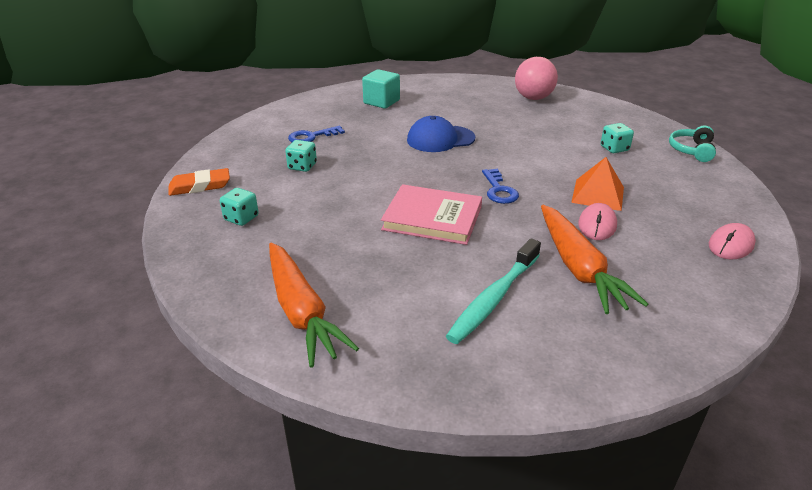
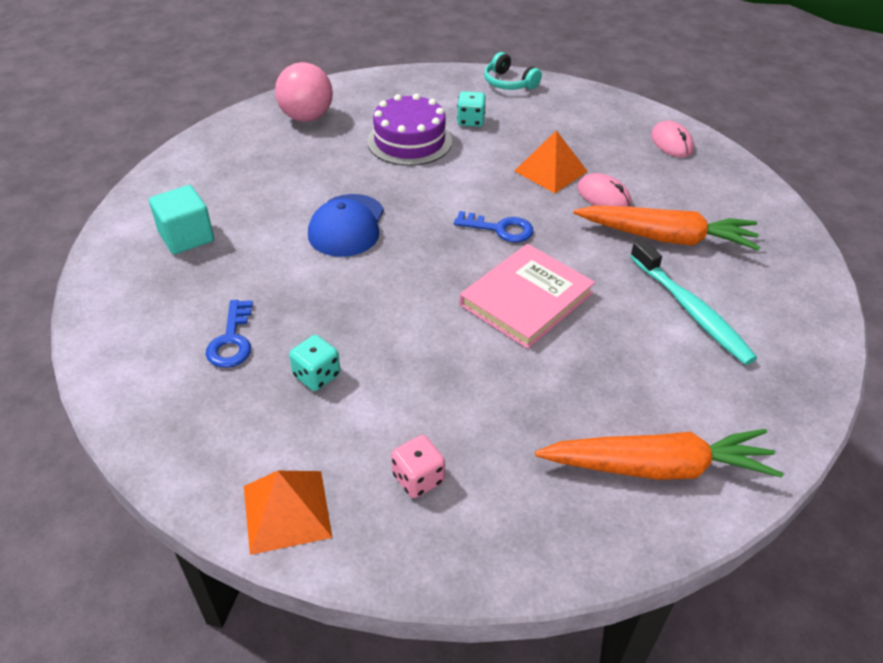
camera: 65 degrees left, 10 degrees up
(200, 186) = (287, 511): orange eraser -> orange pyramid
(241, 218) = (418, 478): turquoise dice -> pink dice
(556, 134) = (409, 141): none -> purple cake

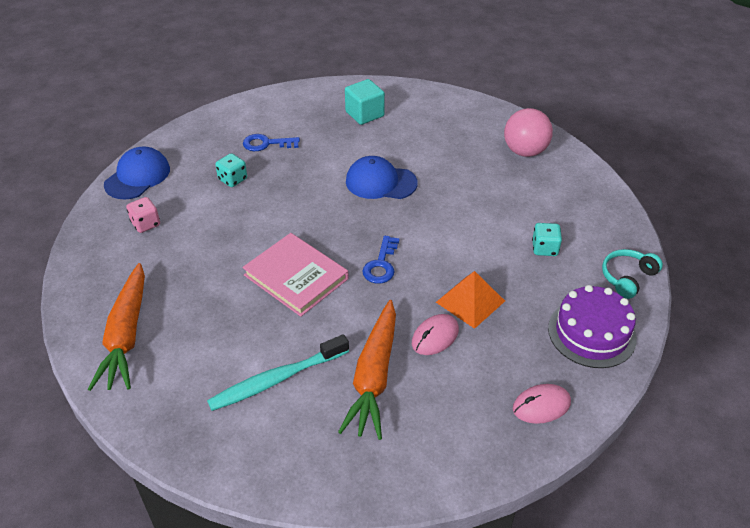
camera: 90 degrees right, 0 degrees up
(287, 511) = (137, 176): orange pyramid -> blue cap
(409, 141) = (501, 210): purple cake -> purple cake (591, 333)

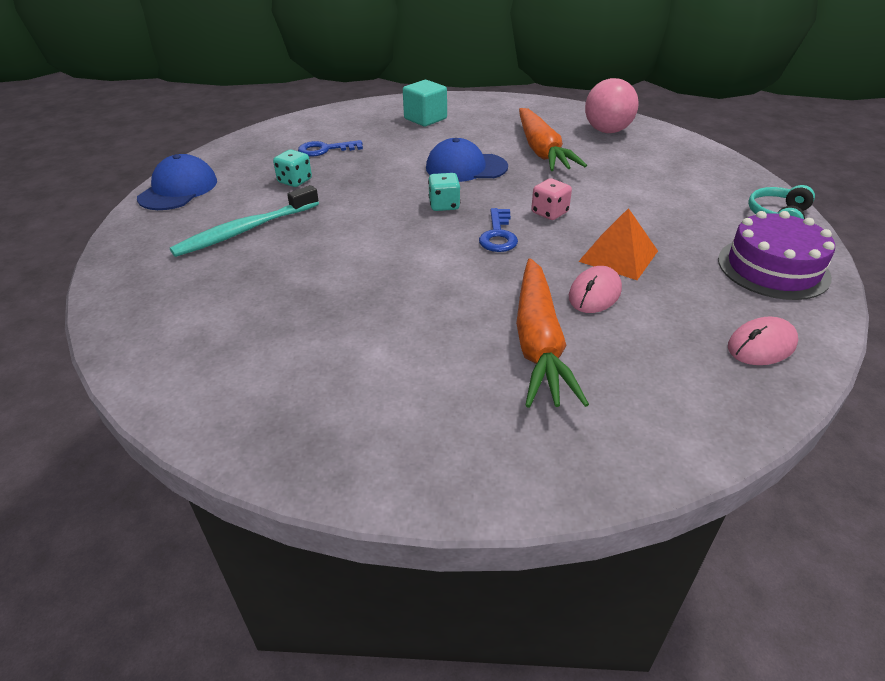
camera: 10 degrees left, 5 degrees down
(126, 335) = (192, 342): orange carrot -> orange carrot (541, 151)
(146, 224) = (197, 229): pink dice -> pink dice (549, 213)
(277, 379) = (413, 363): turquoise toothbrush -> turquoise toothbrush (246, 230)
(296, 277) = (400, 257): pink book -> none
(544, 248) = (674, 202): turquoise dice -> turquoise dice (444, 205)

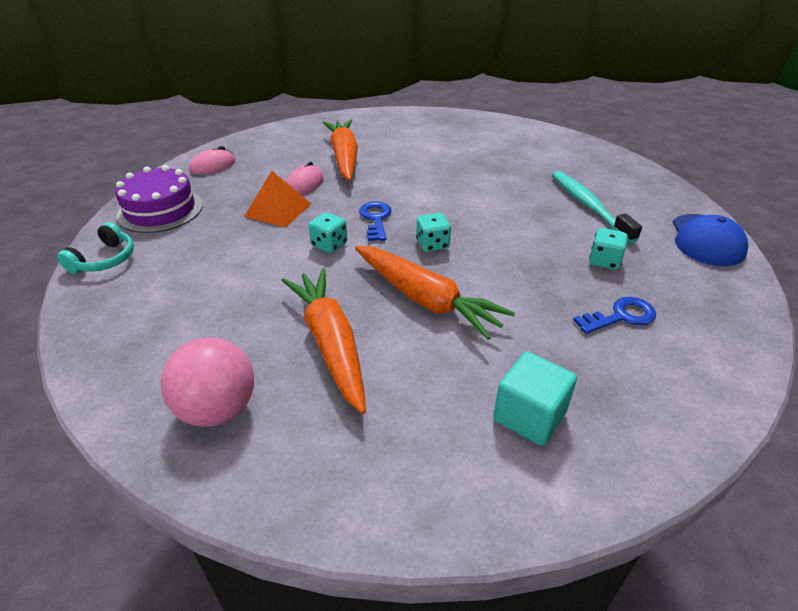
camera: 170 degrees right, 0 degrees up
(246, 230) = (589, 206): turquoise toothbrush -> turquoise toothbrush turned 60 degrees counterclockwise
(466, 167) = (425, 300): blue cap -> orange carrot
(549, 213) = (329, 245): pink dice -> turquoise dice

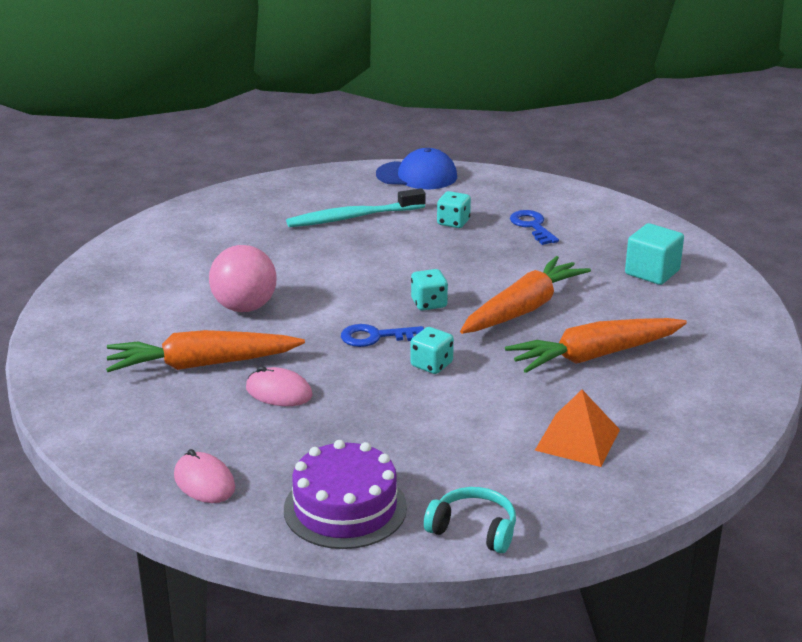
camera: 90 degrees left, 10 degrees down
(218, 409) = (689, 405): pink ball -> pink ball (244, 307)
(278, 210) = (350, 407): orange pyramid -> orange pyramid (577, 439)

